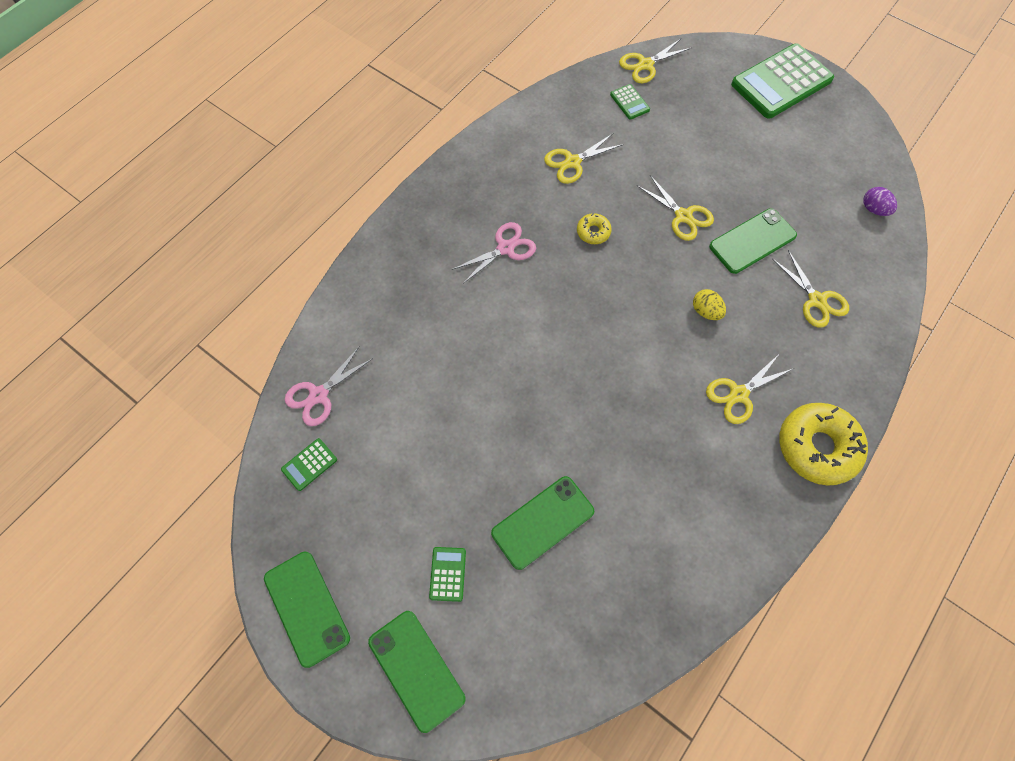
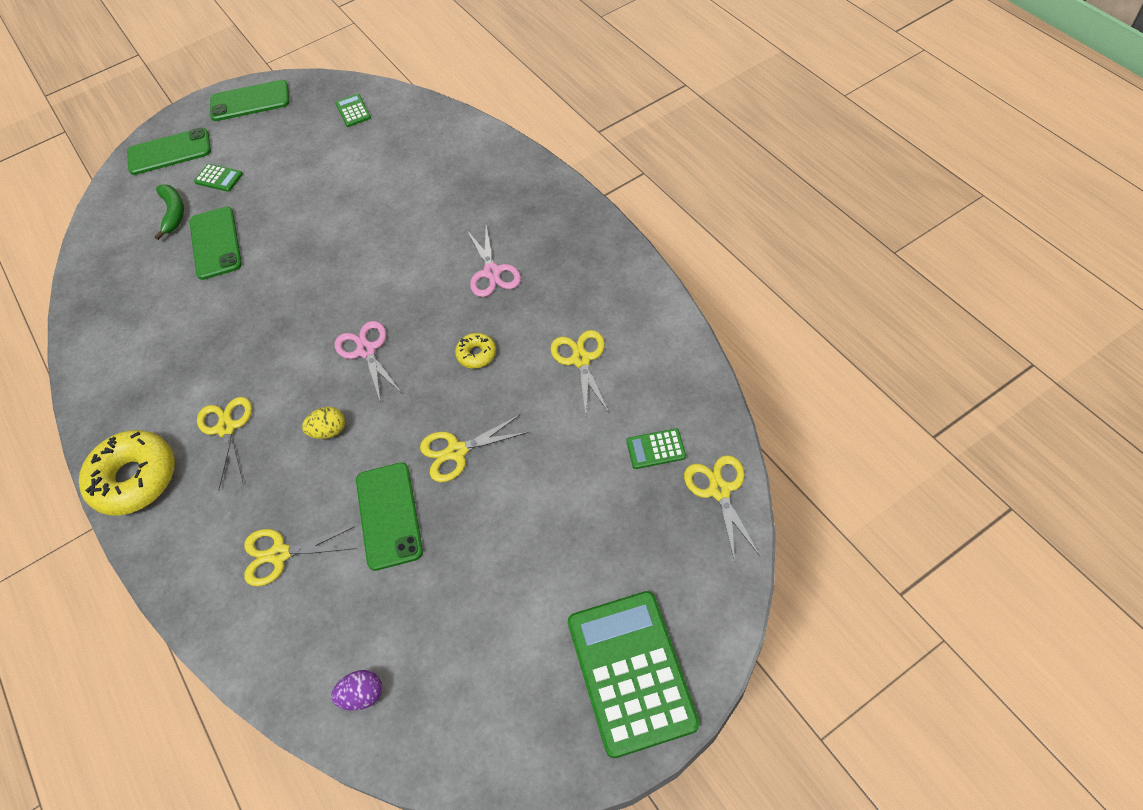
camera: 115 degrees right, 10 degrees down
(319, 395) = (408, 121): pink scissors -> pink scissors (366, 350)
(513, 600) = (173, 213): none -> green banana

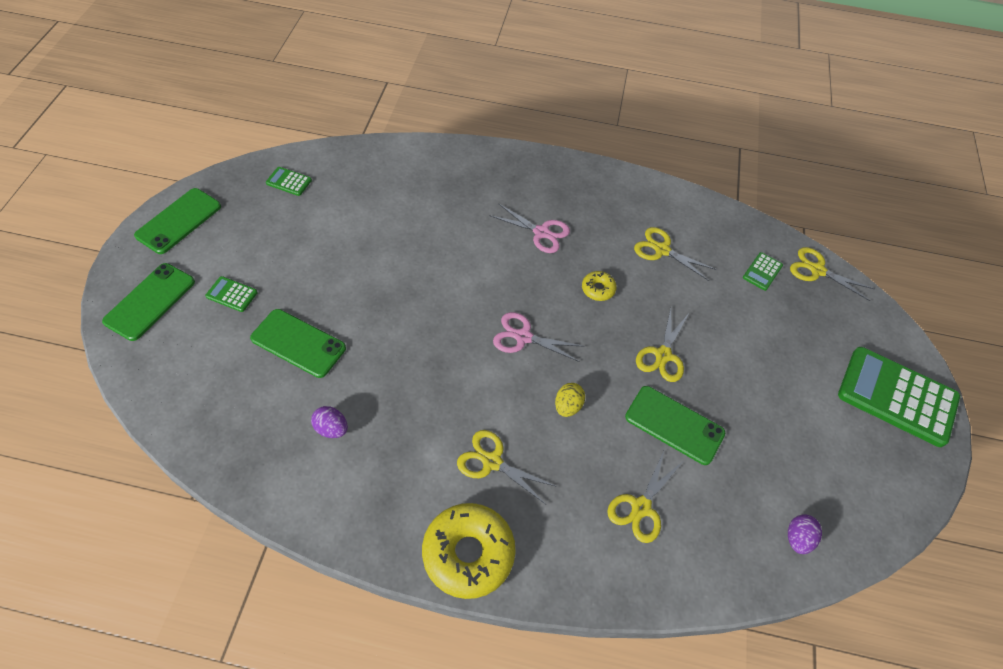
camera: 55 degrees left, 0 degrees up
(163, 321) = (331, 428): none -> purple egg
(173, 213) = (224, 345): green banana -> none
(219, 178) = (232, 294): green calculator -> green calculator turned 135 degrees counterclockwise

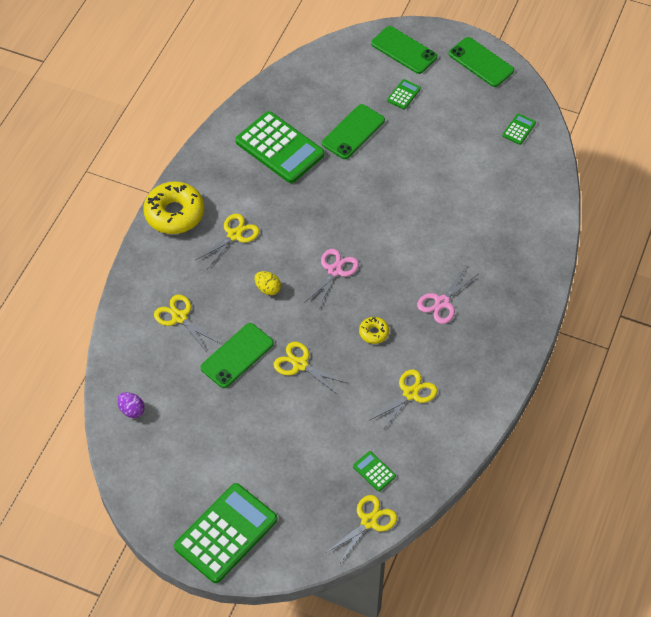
camera: 105 degrees right, 0 degrees up
(331, 428) = (279, 148): purple egg -> green calculator

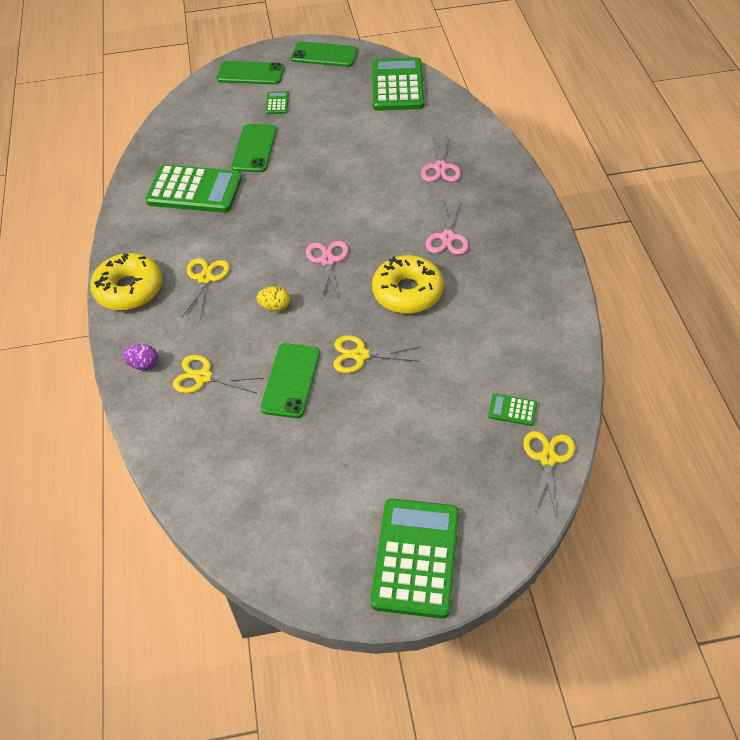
camera: 30 degrees left, 5 degrees down
(132, 410) = (217, 492): purple egg -> purple egg (144, 365)
(373, 332) = (407, 292): yellow donut -> yellow donut, size x2.12
(410, 393) = (485, 324): yellow scissors -> none
(489, 233) = (440, 167): none -> pink scissors
(519, 129) = (397, 85): green calculator -> green calculator, size x2.35

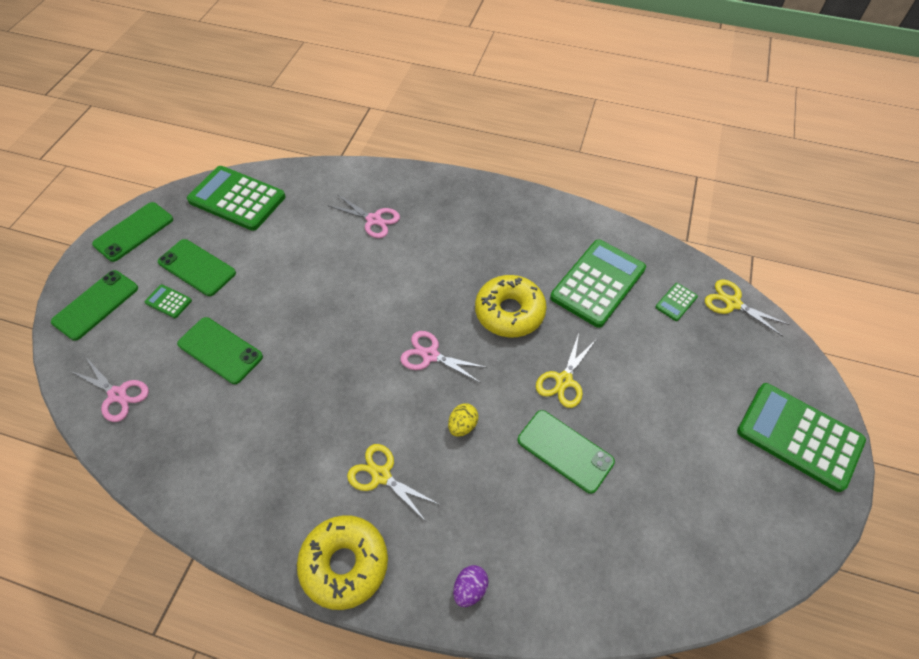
camera: 65 degrees left, 5 degrees up
(195, 190) = (237, 433): green calculator -> green calculator (598, 283)
(203, 377) = (519, 531): yellow scissors -> none
(316, 100) = (197, 267): none -> green phone
(447, 237) = (463, 255): pink scissors -> pink scissors (117, 395)

